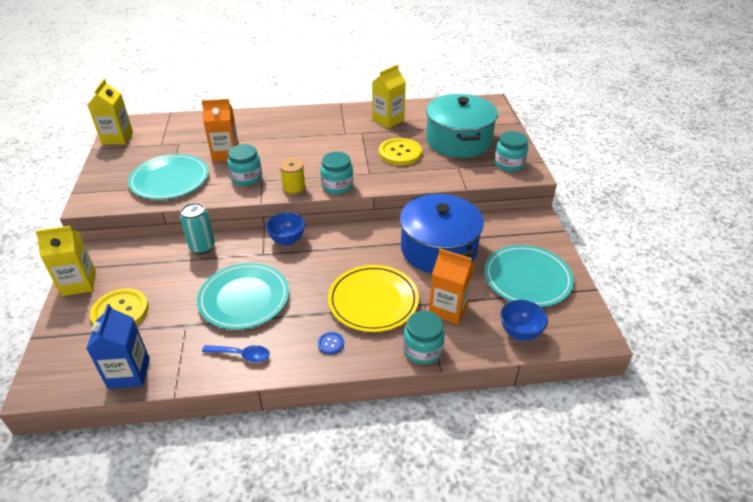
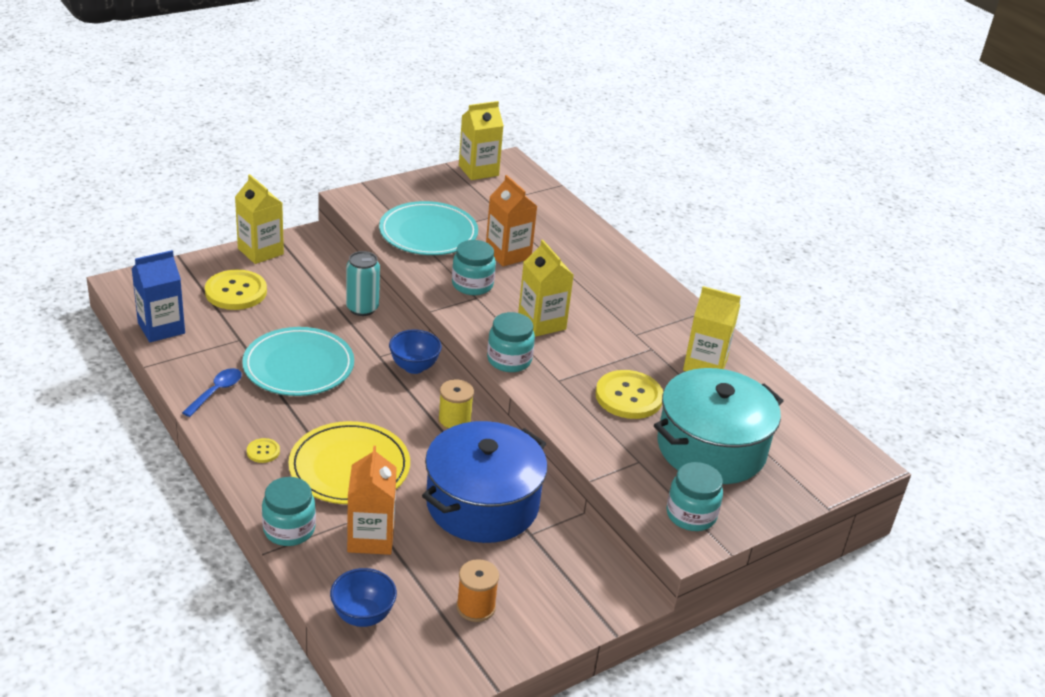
camera: 60 degrees right, 5 degrees down
(241, 355) = (216, 391): blue spoon -> blue spoon turned 135 degrees counterclockwise
(294, 188) = (478, 327): yellow spool -> yellow spool (454, 421)
(309, 162) = (541, 323): none -> yellow carton
(330, 343) = (263, 451): blue button -> yellow button
(527, 278) = (475, 607): turquoise plate -> orange spool

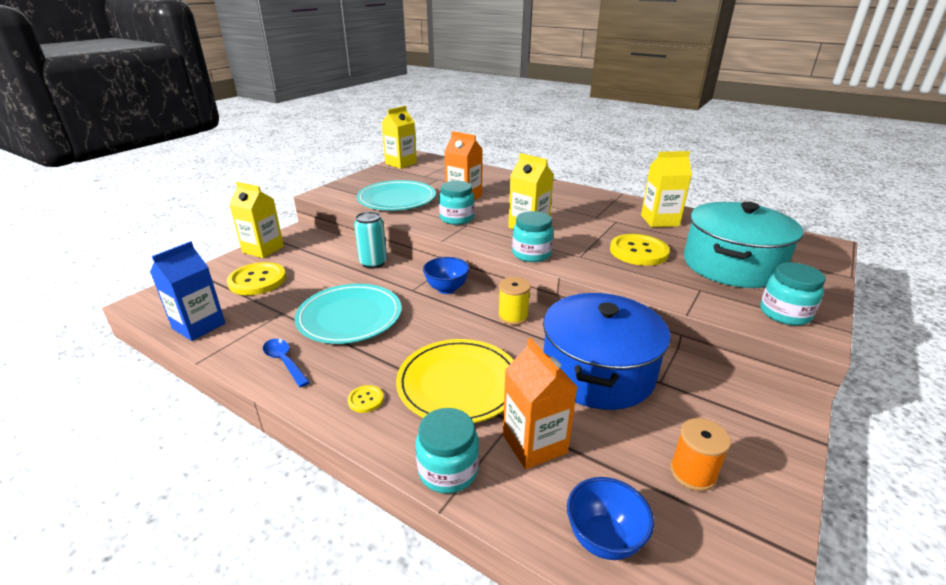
camera: 20 degrees left, 5 degrees down
(216, 391) = (284, 361): blue spoon -> blue spoon turned 45 degrees counterclockwise

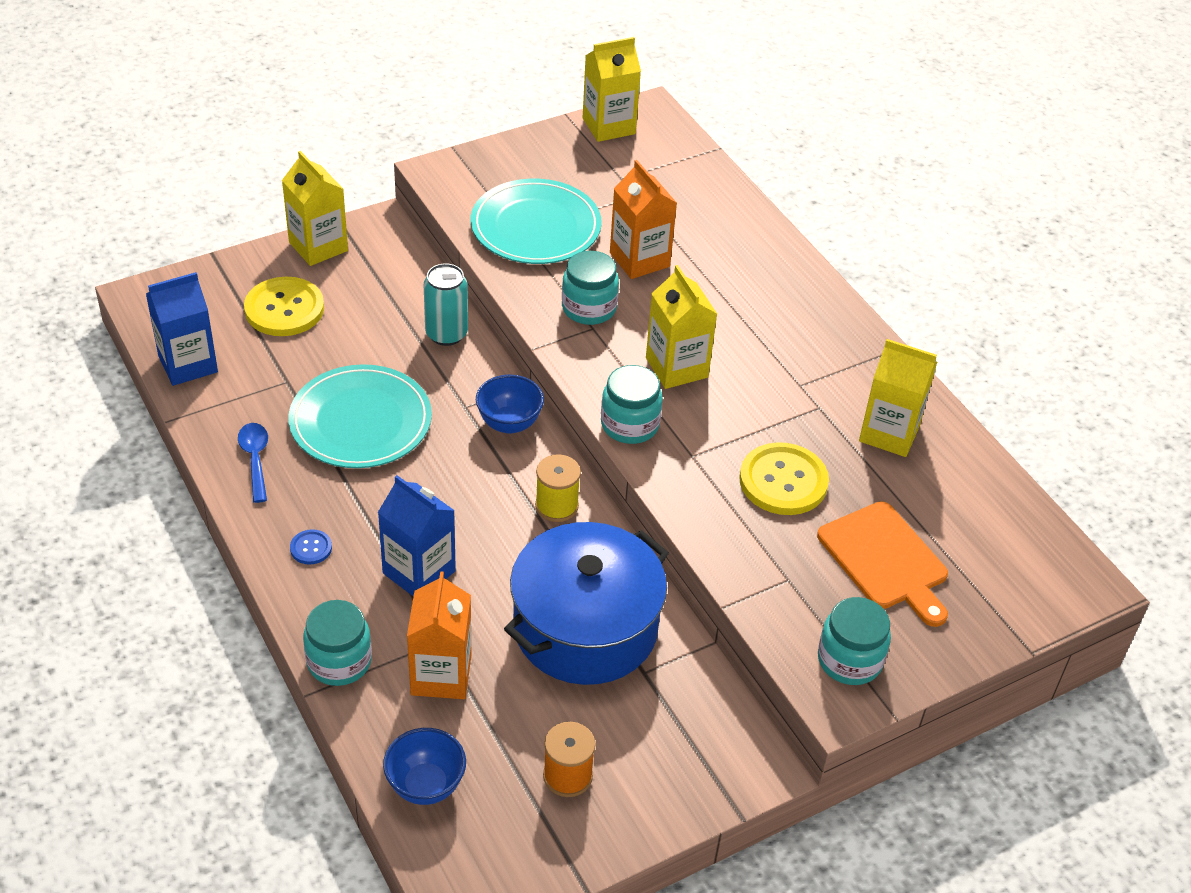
camera: 25 degrees right, 15 degrees up
(365, 400) = (311, 548): yellow button -> blue button
(459, 384) = (419, 572): yellow plate -> blue carton
(731, 265) = (885, 560): turquoise pot -> orange cutting board

